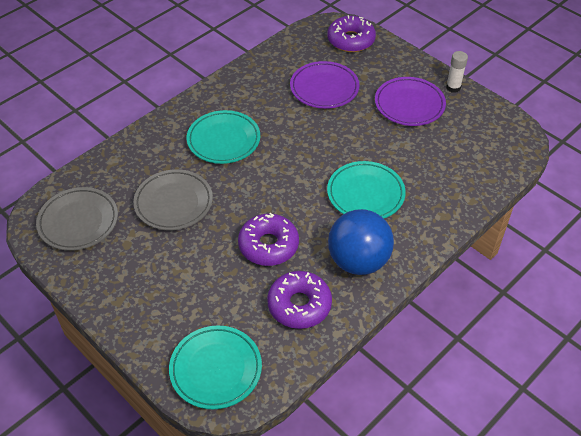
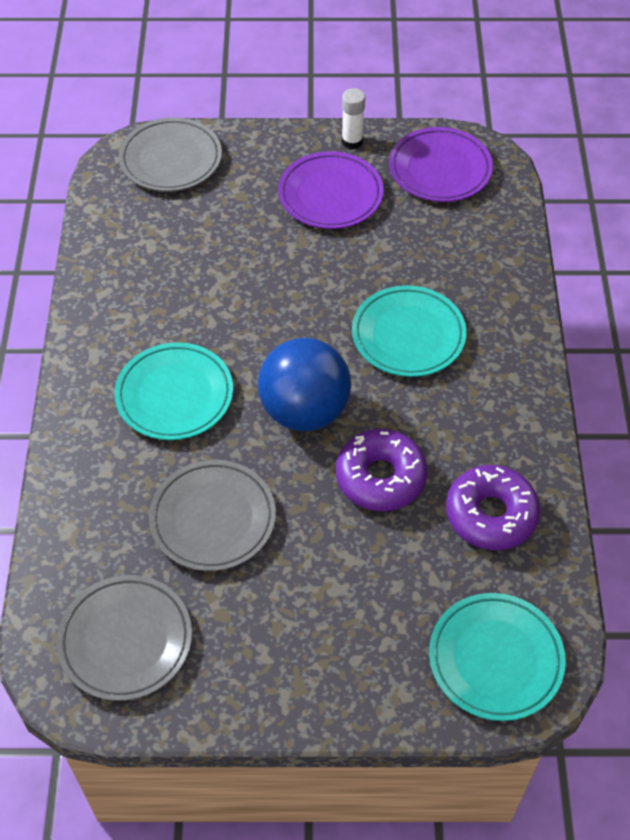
camera: 45 degrees left, 5 degrees up
(324, 88) = (213, 242): purple plate -> purple plate (440, 169)
(351, 40) = (171, 159): purple donut -> grey plate
(358, 261) = (489, 416): blue ball -> blue ball (304, 410)

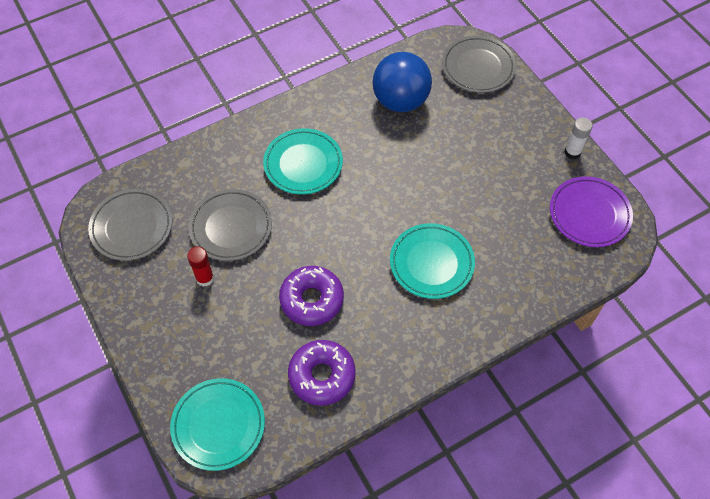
camera: 60 degrees right, 5 degrees up
(271, 583) = (205, 278): none -> red glue stick
(304, 410) = (335, 235): blue ball -> blue ball (400, 101)
(330, 195) = (516, 163): purple plate -> none

